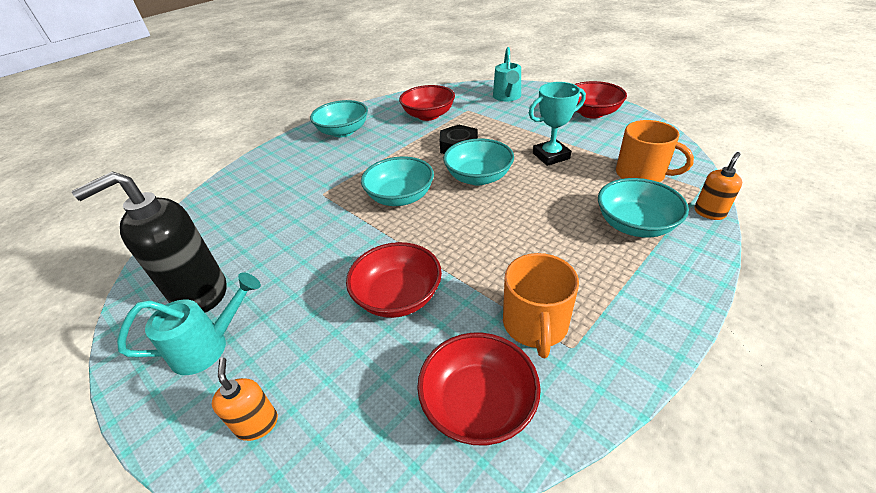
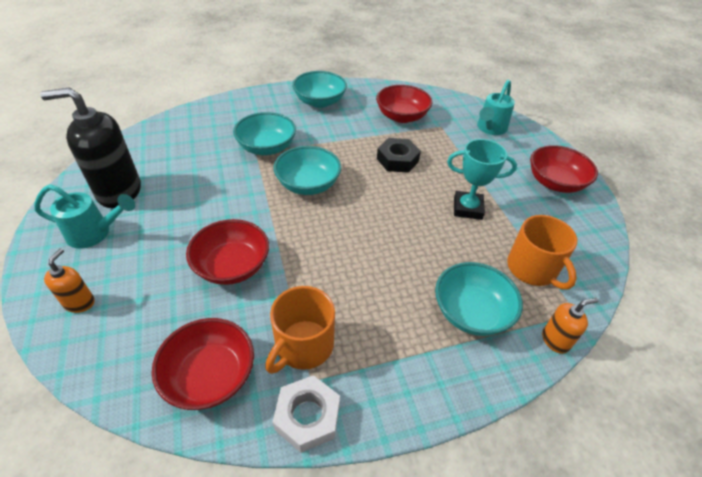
camera: 25 degrees right, 5 degrees up
(478, 177) = (385, 197): turquoise bowl -> turquoise bowl (267, 147)
(602, 380) = (307, 416): none -> white nut

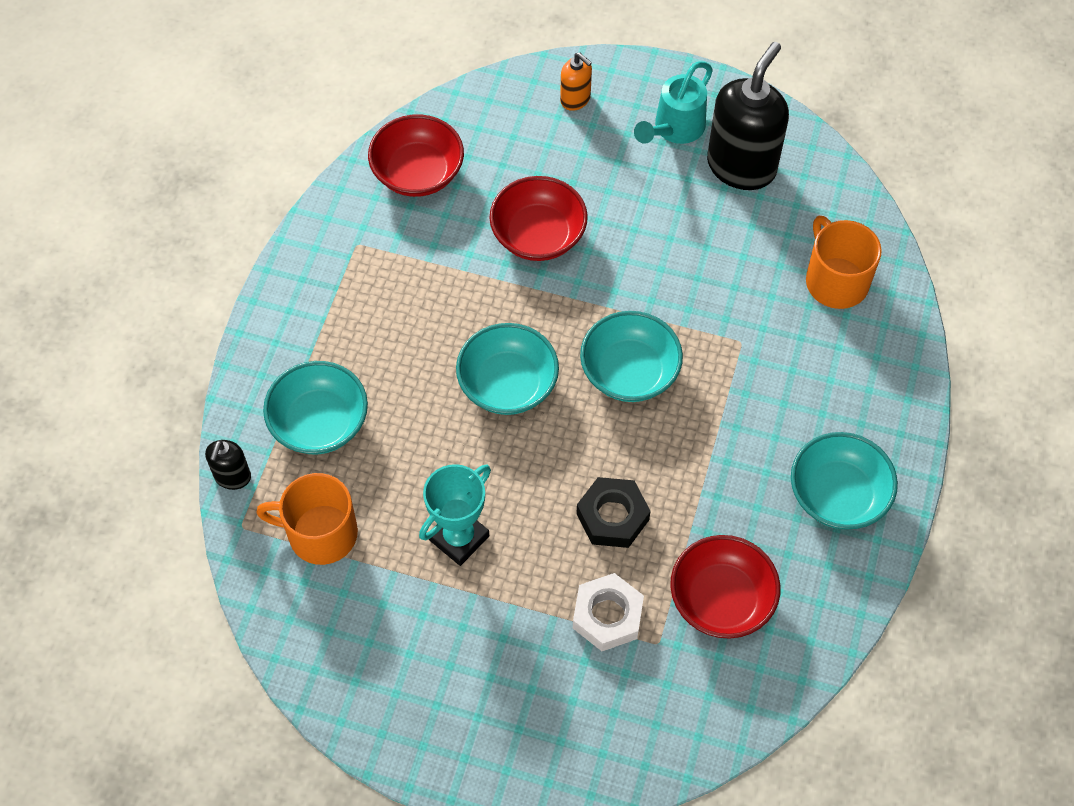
camera: 125 degrees right, 15 degrees up
(267, 147) = (745, 360): turquoise bowl -> turquoise bowl (508, 384)
(303, 345) = (395, 254): orange mug -> orange mug (836, 281)
(307, 416) = (327, 226): white nut -> white nut (607, 616)
(490, 129) = (604, 721): turquoise watering can -> none
(555, 183) = (424, 705): red bowl -> none
(555, 340) = (232, 477): orange soap dispenser -> black soap dispenser

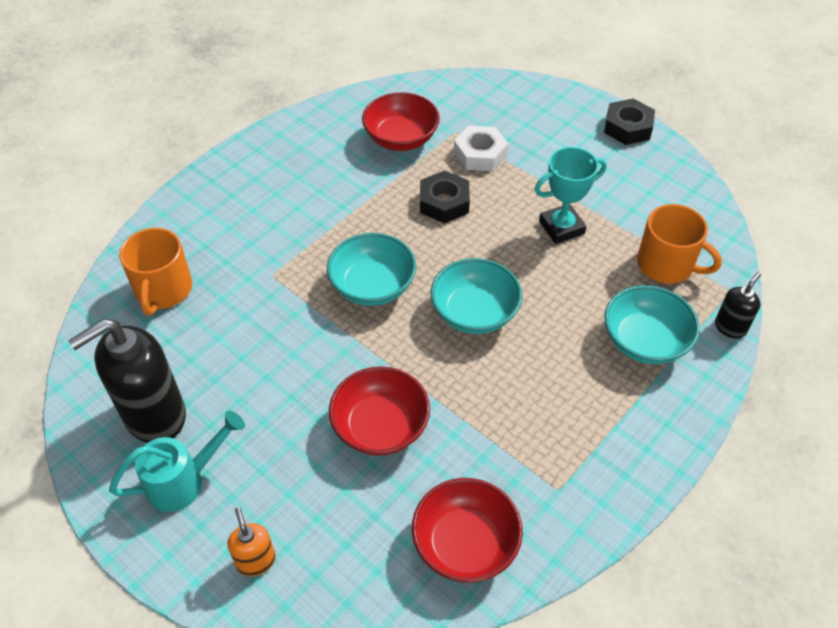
camera: 155 degrees left, 10 degrees down
(431, 756) = (628, 127): none -> black nut
(838, 495) = (283, 163): turquoise bowl -> none

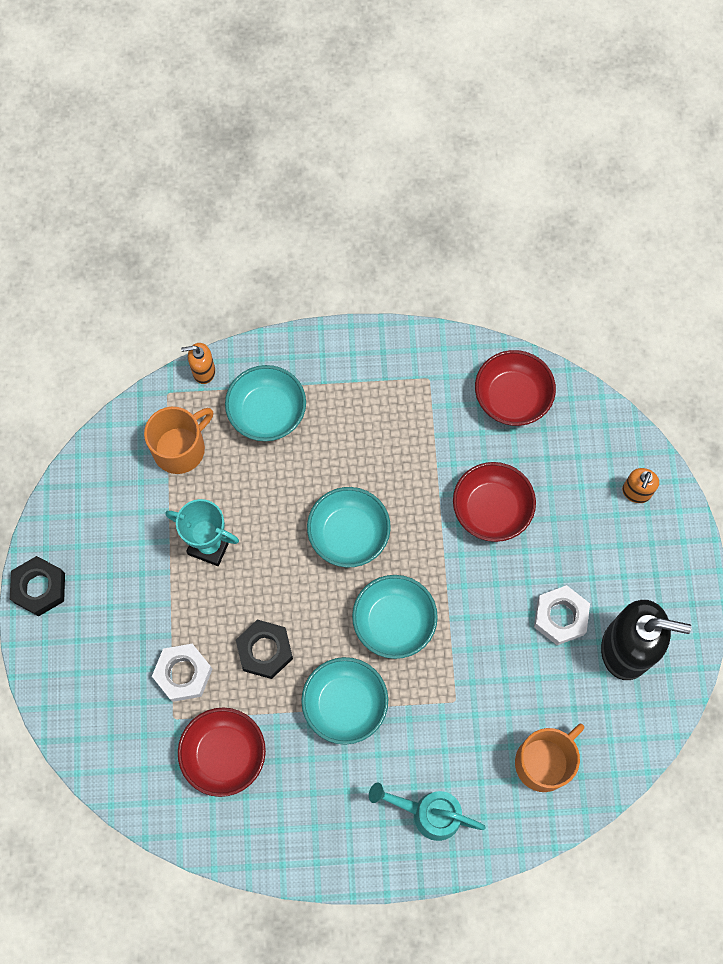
camera: 135 degrees left, 20 degrees up
(185, 480) = (640, 582): turquoise watering can -> turquoise watering can (428, 813)
(237, 394) = (560, 617): none -> white nut
(352, 216) = (345, 704): none -> turquoise bowl
(666, 265) = (180, 448): orange mug -> orange mug turned 60 degrees clockwise
(730, 327) = (203, 371): black soap dispenser -> orange soap dispenser

